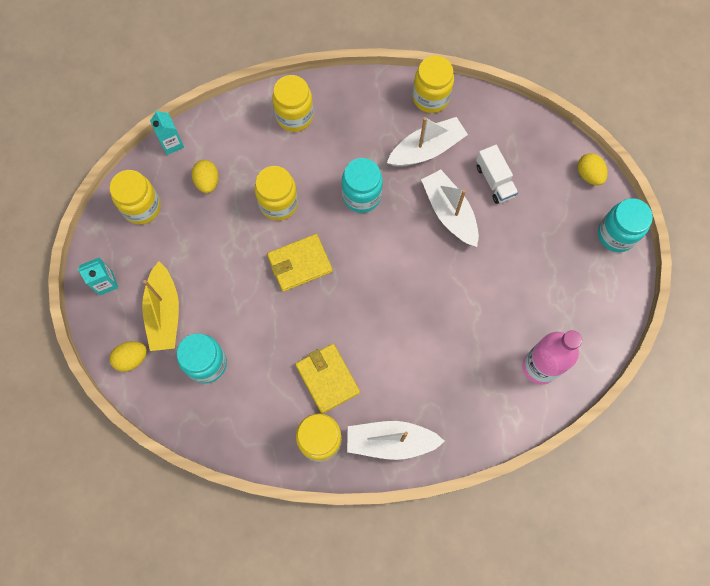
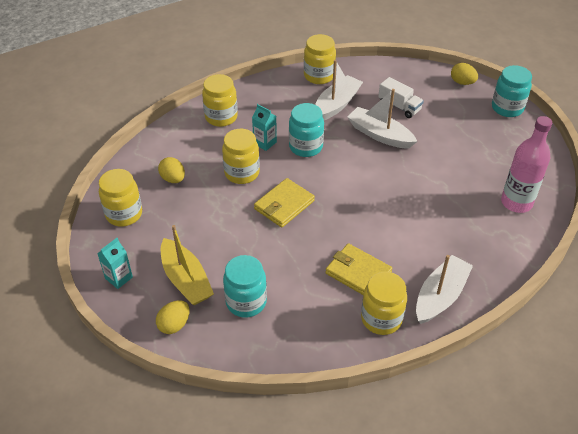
camera: 25 degrees left, 25 degrees down
(172, 143) = (127, 165): turquoise carton -> turquoise carton (265, 143)
(390, 441) = (440, 296): white boat -> white boat turned 150 degrees clockwise

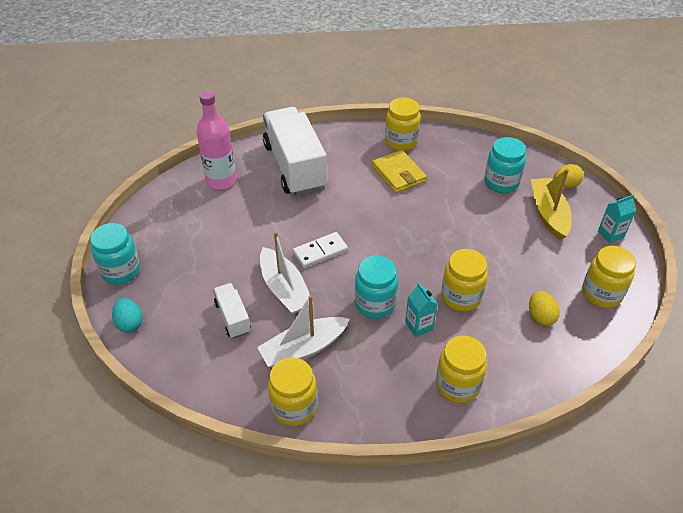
camera: 155 degrees left, 0 degrees up
(284, 205) = (432, 248): yellow wallet -> none
(375, 170) = (320, 251): none -> white domino
(440, 296) = (346, 141): white boat -> none
(462, 82) = (130, 323): yellow egg -> turquoise egg
(465, 242) = (294, 166): none -> white truck

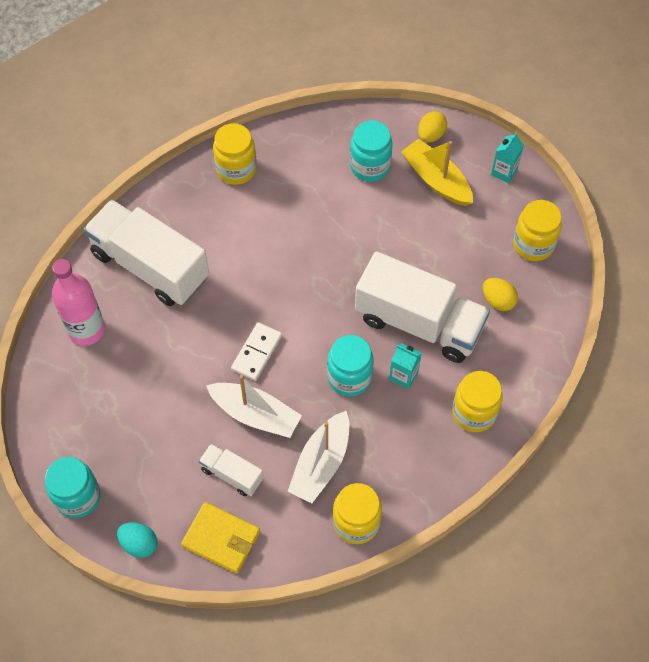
camera: 35 degrees left, 15 degrees up
(398, 174) = (263, 213): yellow wallet -> yellow wallet (221, 539)
(461, 297) = (419, 322): yellow jar -> white truck

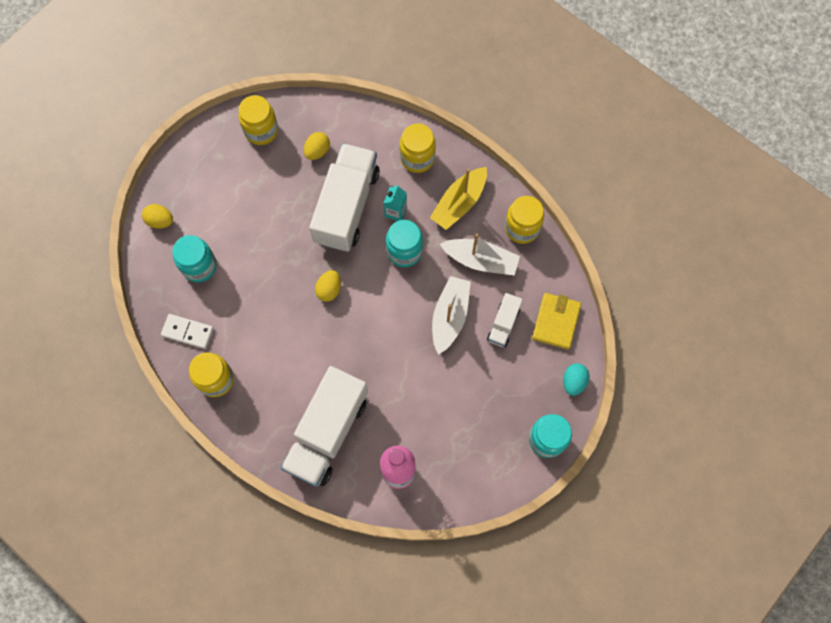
camera: 100 degrees left, 10 degrees up
(256, 352) = (395, 326): white domino -> white domino (187, 332)
(316, 290) = (329, 289): none -> yellow egg
(436, 180) = (207, 211): yellow boat -> yellow boat (459, 203)
(504, 172) = (192, 159): turquoise carton -> none

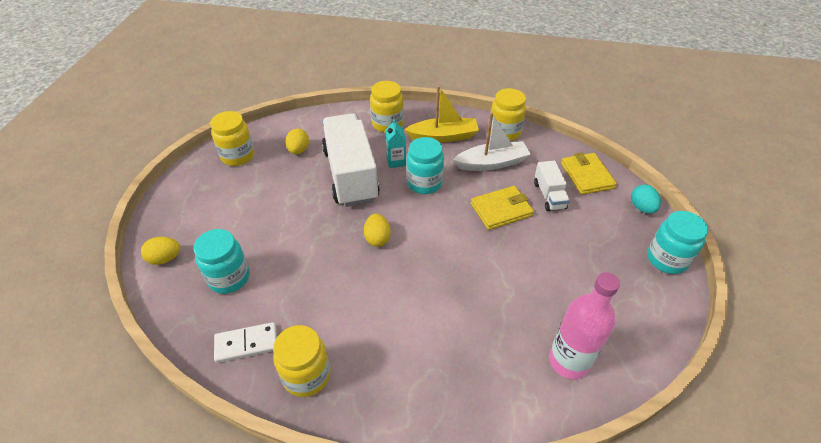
camera: 30 degrees left, 25 degrees down
(327, 432) = (467, 363): white truck -> none
(450, 316) = (501, 210): white boat -> yellow wallet
(459, 203) = (443, 136): yellow boat -> yellow boat turned 105 degrees counterclockwise

